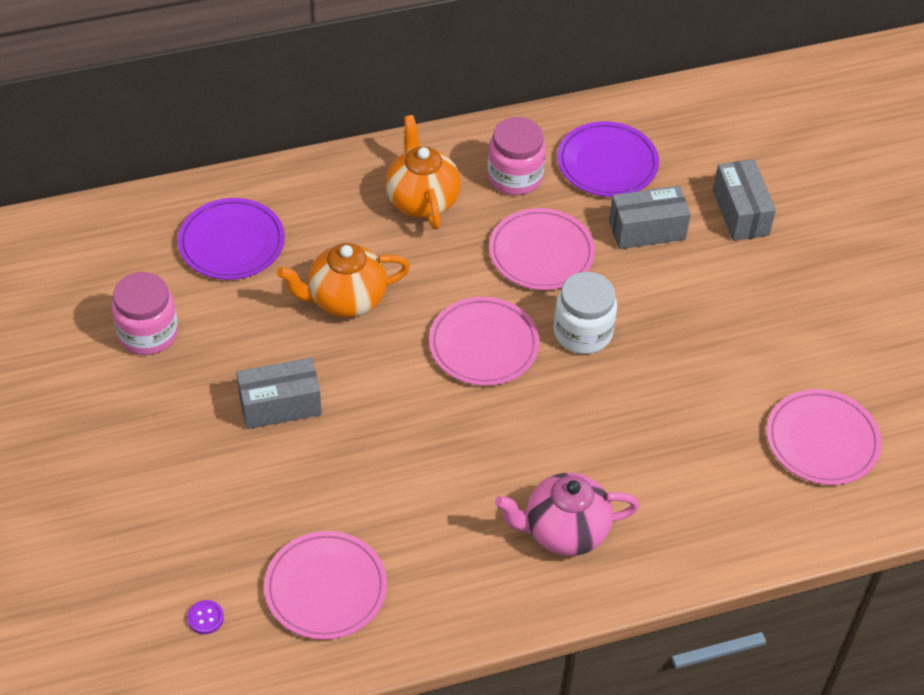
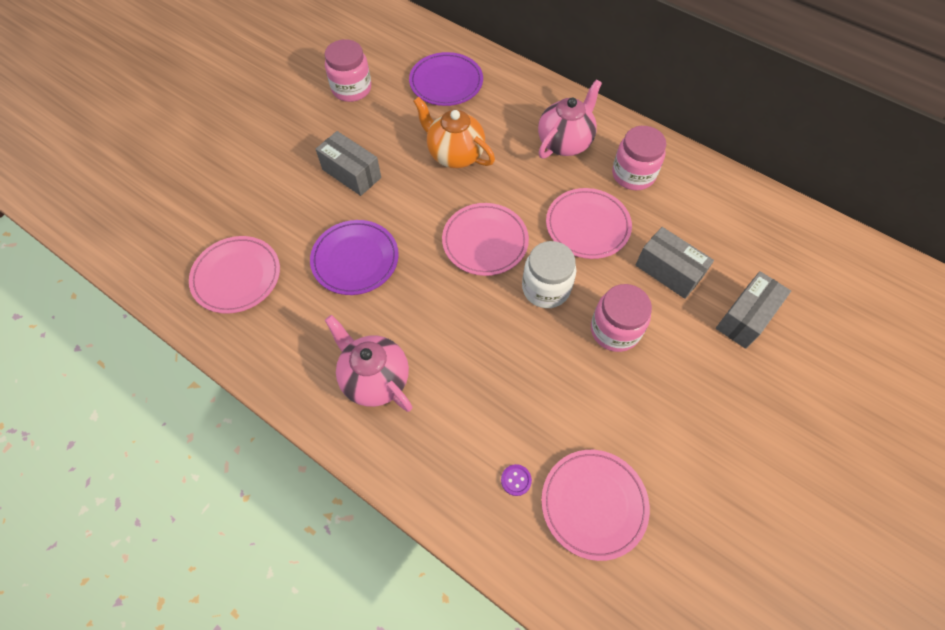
camera: 55 degrees right, 10 degrees up
(205, 618) = (177, 233): purple button -> purple button (516, 480)
(422, 200) = (565, 142): orange teapot -> pink teapot
(607, 163) = (699, 215): purple plate -> purple plate (355, 259)
(673, 312) = (615, 330): none -> pink jar

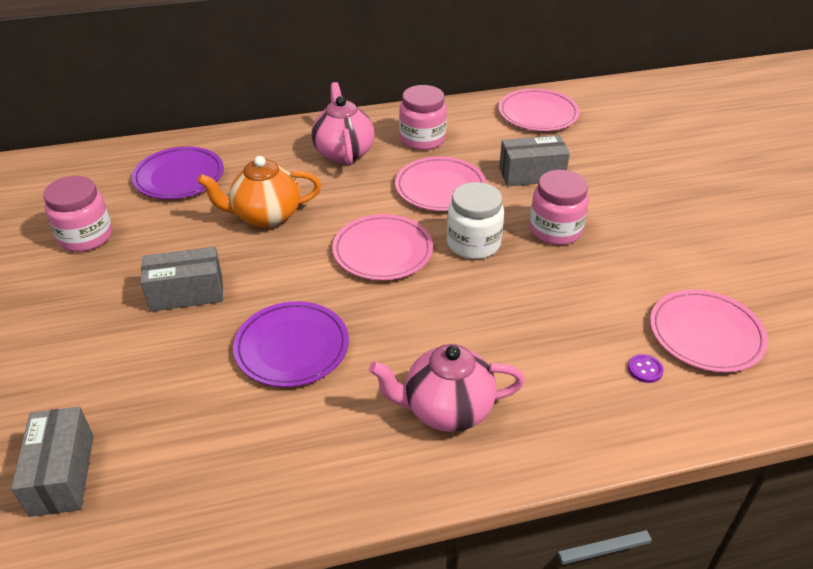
camera: 50 degrees left, 20 degrees down
(236, 276) = (188, 459): pink plate -> pink plate (538, 114)
(745, 317) = (611, 164): grey box -> grey box (62, 474)

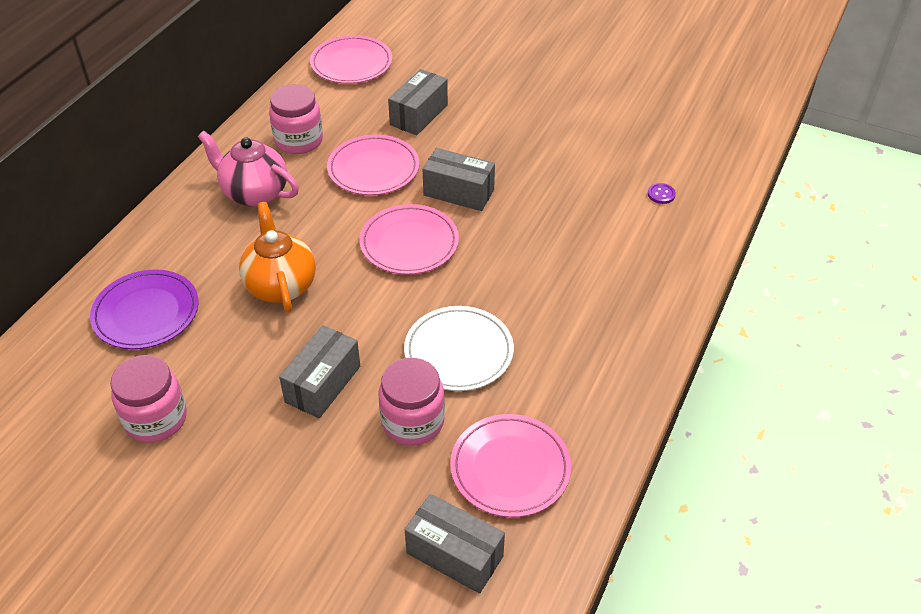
camera: 50 degrees left, 5 degrees up
(266, 216) = (281, 285): orange teapot -> orange teapot turned 135 degrees clockwise
(292, 347) = (458, 352): purple plate -> white plate
(446, 409) = (603, 305): pink teapot -> none
(473, 244) = (458, 192): white jar -> grey box
(555, 230) = (493, 145): pink jar -> pink jar (412, 422)
(706, 334) = (660, 149): pink plate -> pink plate (510, 468)

